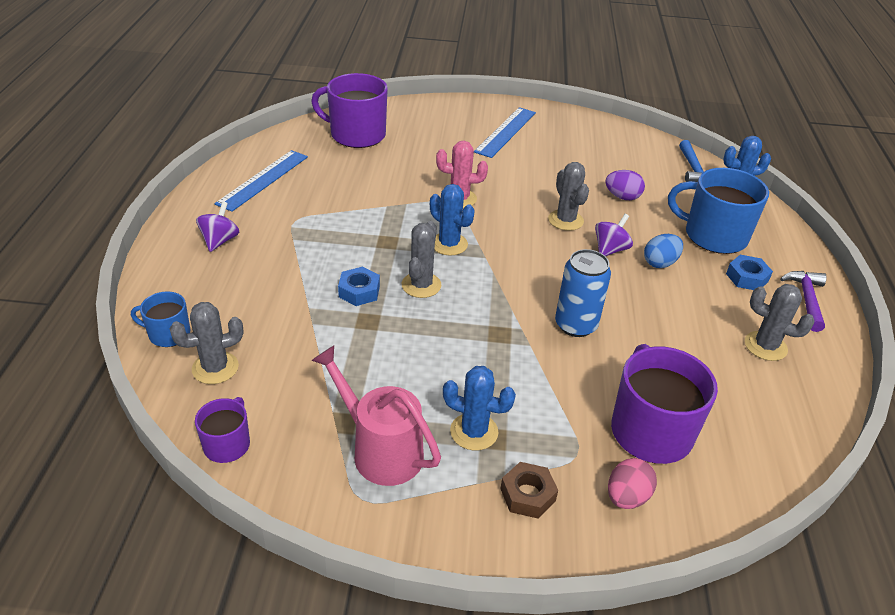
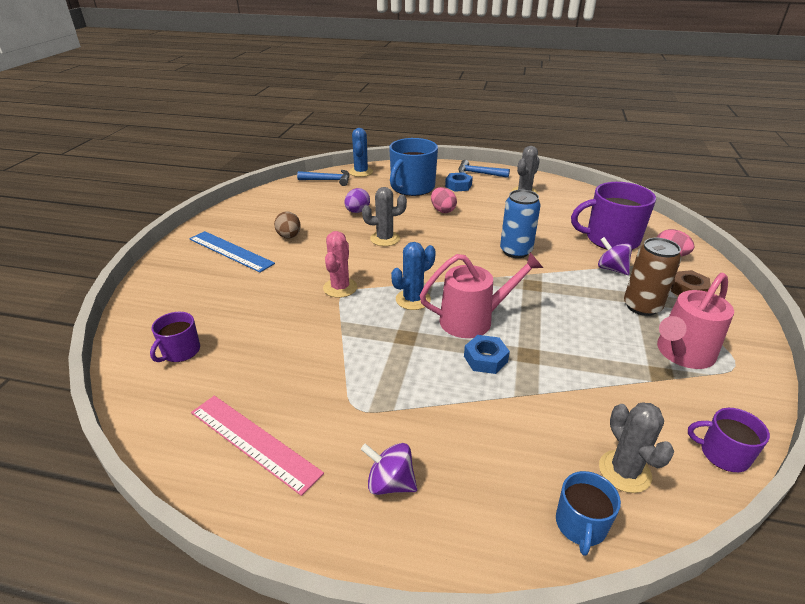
camera: 80 degrees left, 5 degrees down
(263, 179) = (253, 442): blue ruler -> pink ruler
(356, 135) = (180, 351): purple mug -> purple mug, size x0.53
(421, 285) = (473, 320): grey cactus -> pink watering can
(474, 432) = (642, 306): blue cactus -> brown can
(545, 159) = (289, 236): none -> brown egg
(610, 249) = (425, 226): purple spinning top -> purple spinning top (611, 269)
(660, 263) = (442, 210): blue egg -> pink egg
(806, 299) = (479, 173): purple hammer -> blue hammer

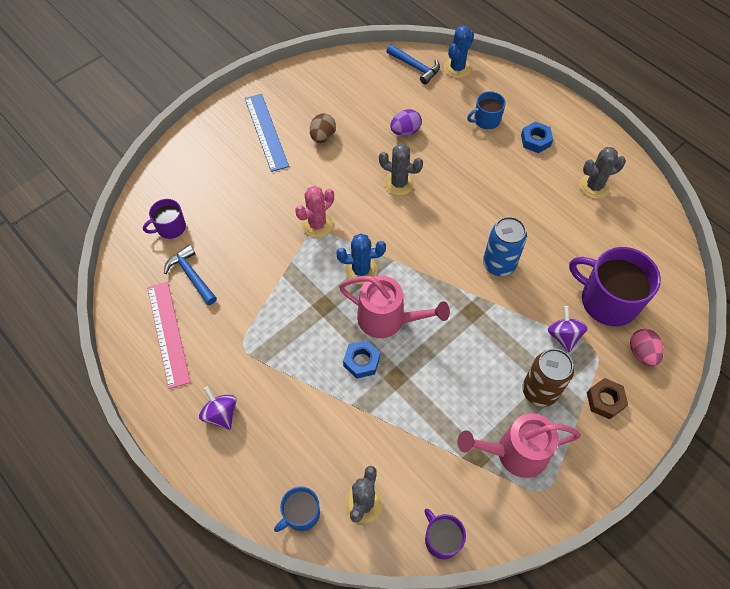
camera: 35 degrees right, 25 degrees up
(412, 188) = (486, 120): blue mug -> blue mug, size x0.53
(442, 210) = (485, 171): pink egg -> none
(479, 173) = (577, 130): blue hammer -> blue hammer (191, 276)

